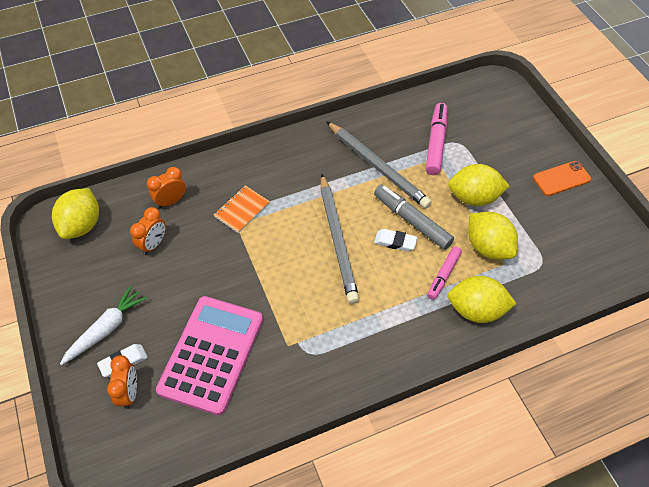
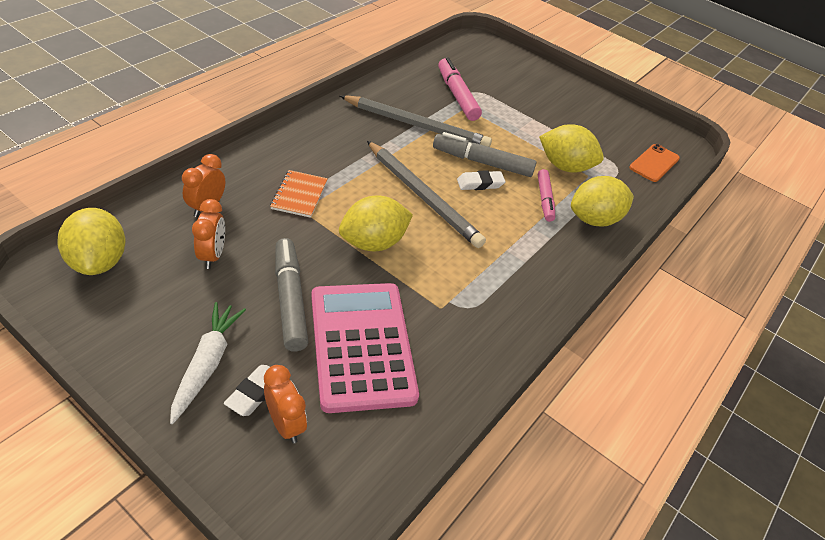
camera: 35 degrees left, 10 degrees down
(185, 298) = (290, 299): none -> grey marker
(474, 198) = (523, 131): yellow lemon -> yellow lemon (373, 243)
(561, 178) = (582, 101): orange phone -> orange phone (654, 163)

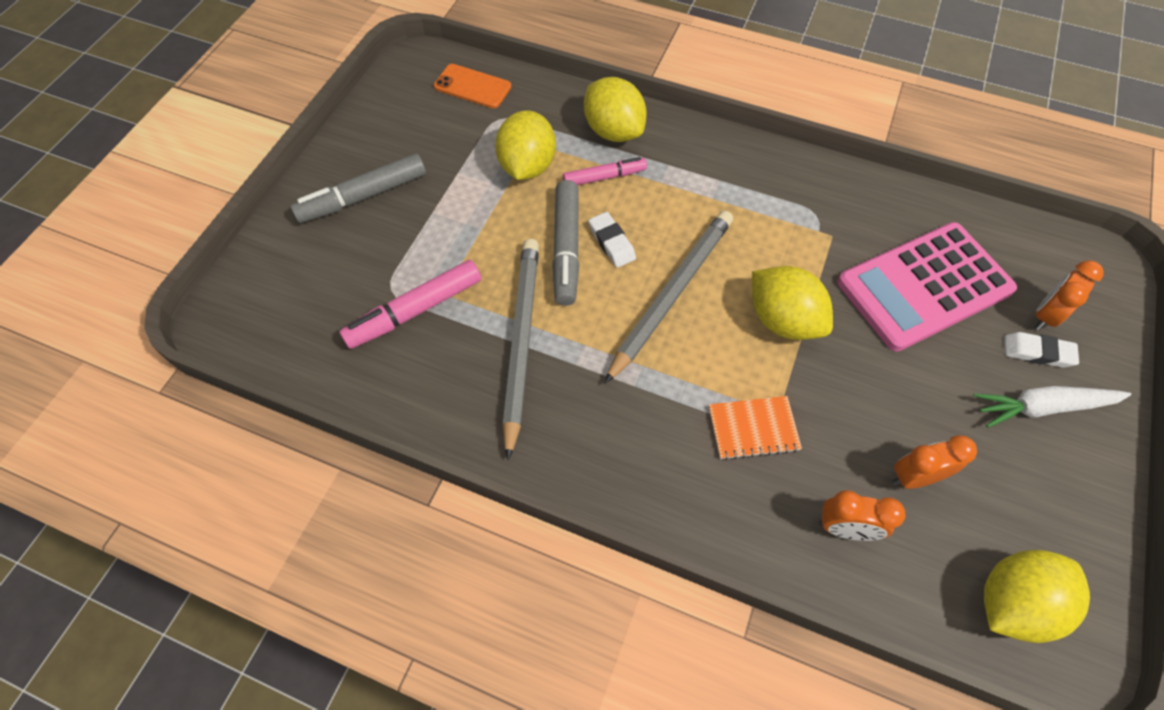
camera: 100 degrees left, 15 degrees up
(290, 299) = (916, 369): grey marker -> grey marker (363, 196)

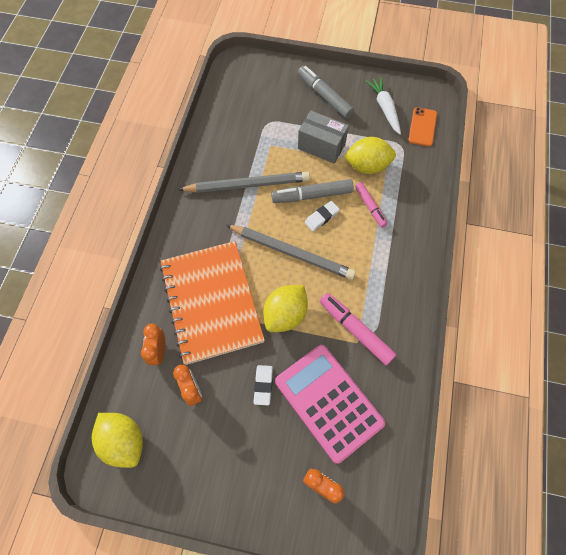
camera: 80 degrees right, 5 degrees up
(415, 311) = (257, 135): pink marker -> pink marker (355, 330)
(469, 219) = (321, 146): none -> grey box
(613, 131) = (409, 206): yellow lemon -> none
(753, 428) = (211, 302): orange notebook -> orange notebook, size x2.47
(1037, 352) = (290, 476): white eraser -> white eraser (263, 385)
(1042, 407) = (248, 474): white carrot -> white carrot (384, 108)

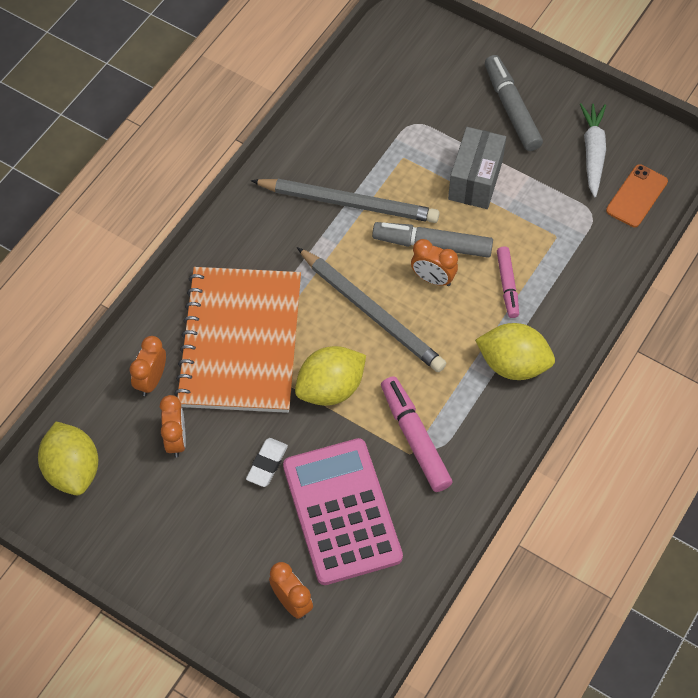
camera: 20 degrees right, 5 degrees down
(321, 146) = (475, 180): grey box -> grey box turned 60 degrees clockwise
(321, 217) = (433, 279): white eraser -> orange clock
(367, 166) = (529, 228): yellow lemon -> yellow lemon (513, 364)

